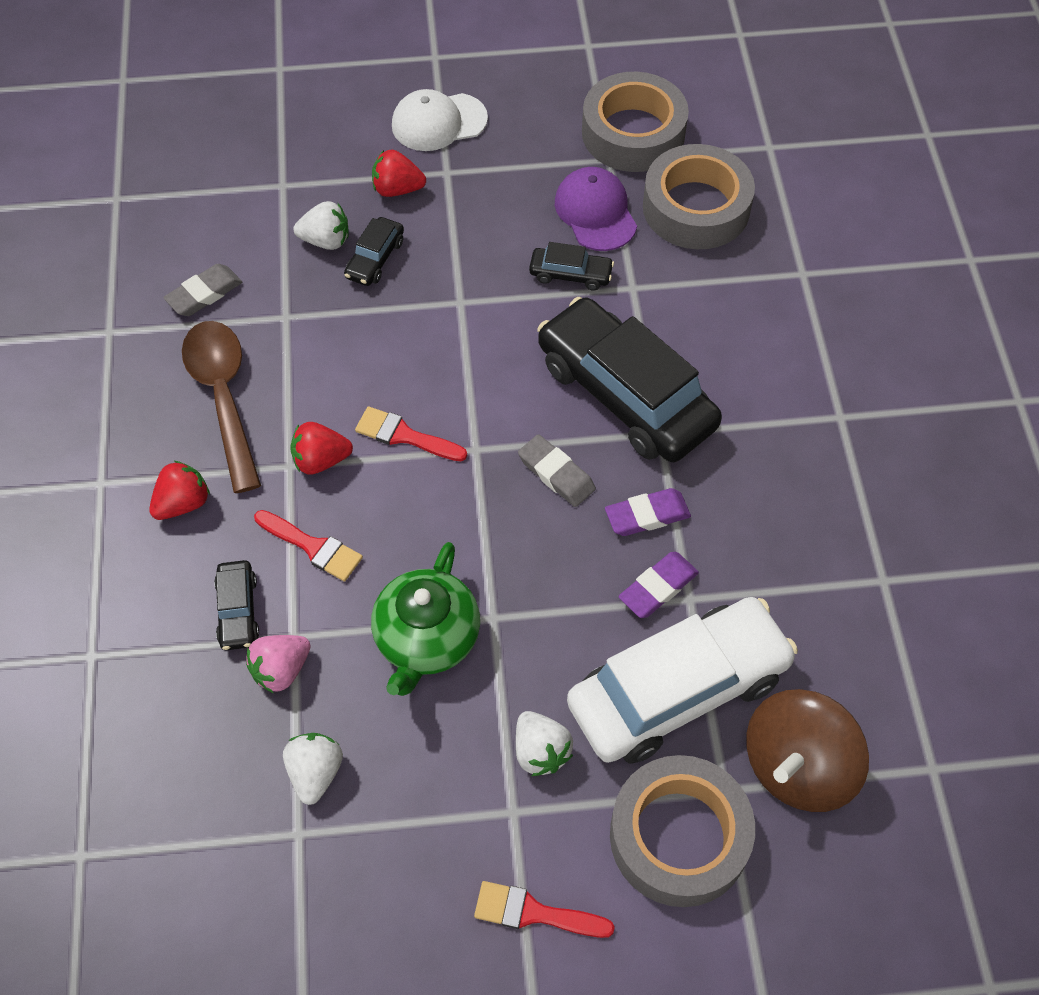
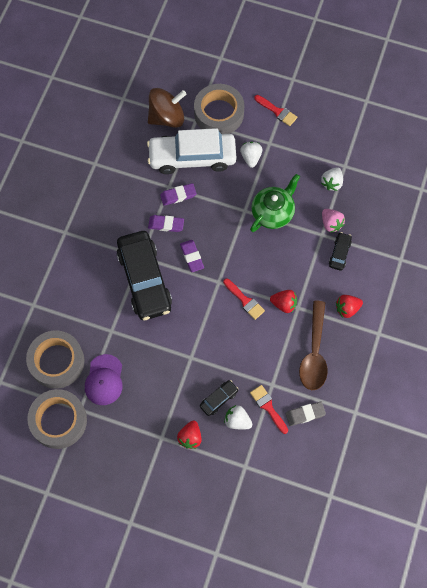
camera: 155 degrees left, 10 degrees up
(281, 670) = (331, 224): pink strawberry -> pink strawberry turned 75 degrees clockwise
(313, 547) = (301, 267): red brush -> red brush (268, 407)
(397, 189) = (190, 437): red strawberry -> red strawberry turned 75 degrees clockwise
(438, 122) = (150, 473): white cap -> none
(556, 474) = (192, 257): grey eraser -> purple eraser
(570, 274) = (134, 350): black car -> none

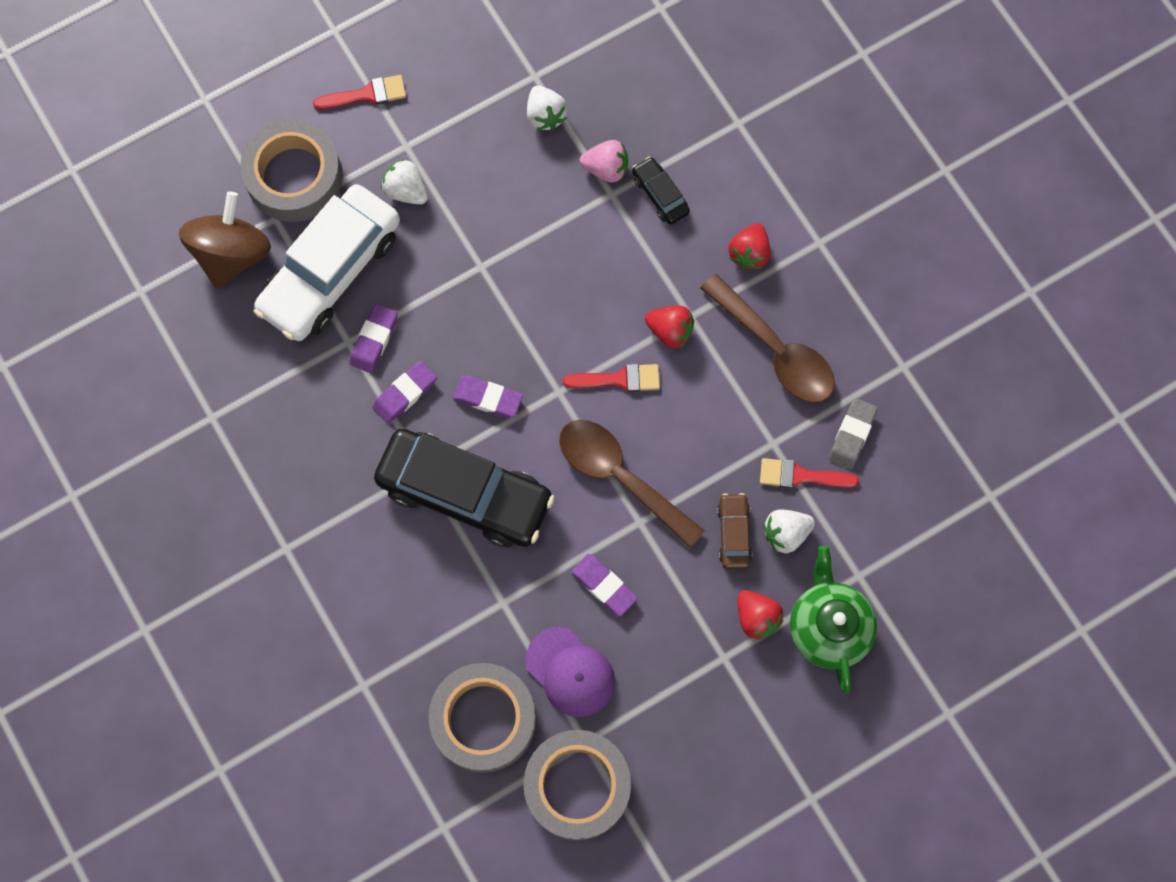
camera: 50 degrees left, 5 degrees up
(152, 364) = (604, 586): none -> purple eraser
(203, 334) = (620, 476): none -> brown spoon
(219, 399) = (733, 533): black car -> brown car
(273, 213) = (519, 231): green teapot -> green teapot (828, 627)
(284, 304) = (670, 331): red strawberry -> red strawberry turned 60 degrees clockwise

